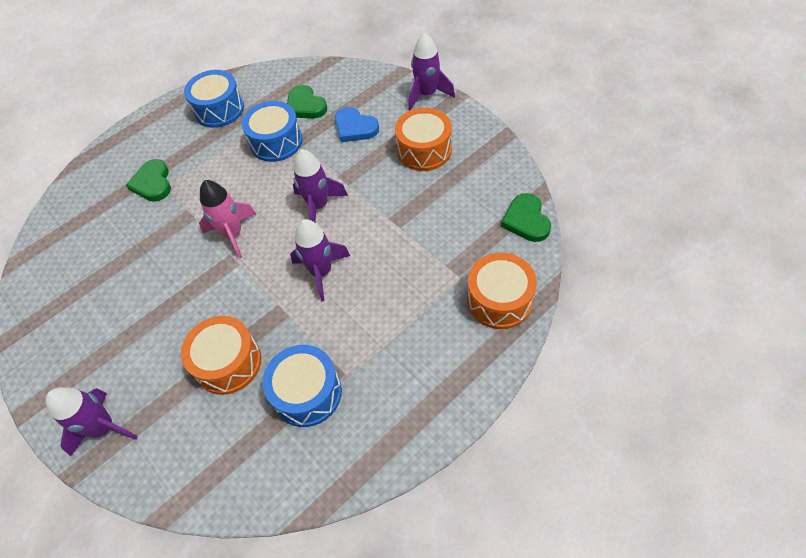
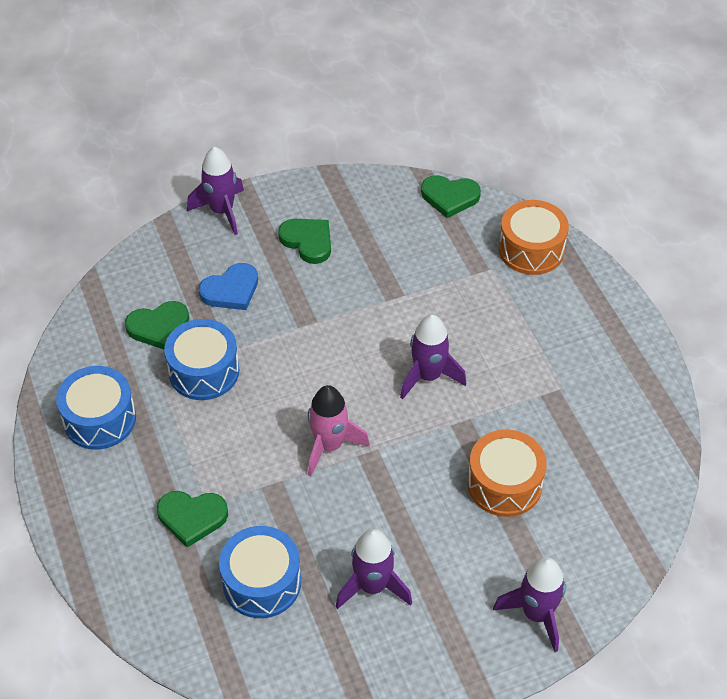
camera: 75 degrees left, 5 degrees down
(307, 393) = (568, 424): blue drum -> blue drum (262, 582)
(318, 206) = (333, 355): purple rocket -> purple rocket (372, 586)
(424, 150) = (308, 241): orange drum -> green heart

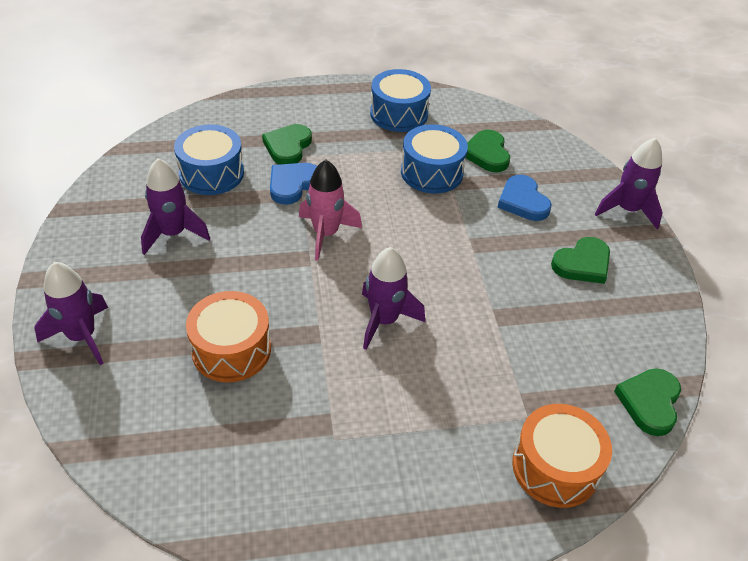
camera: 100 degrees right, 5 degrees down
(259, 495) = (293, 184): none -> blue heart

